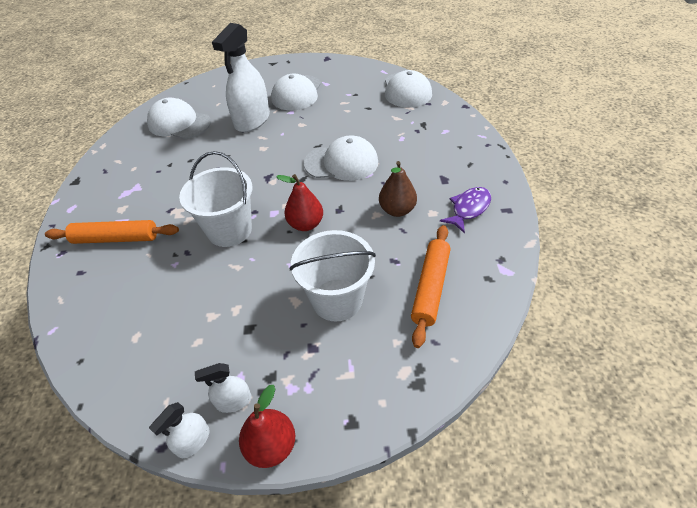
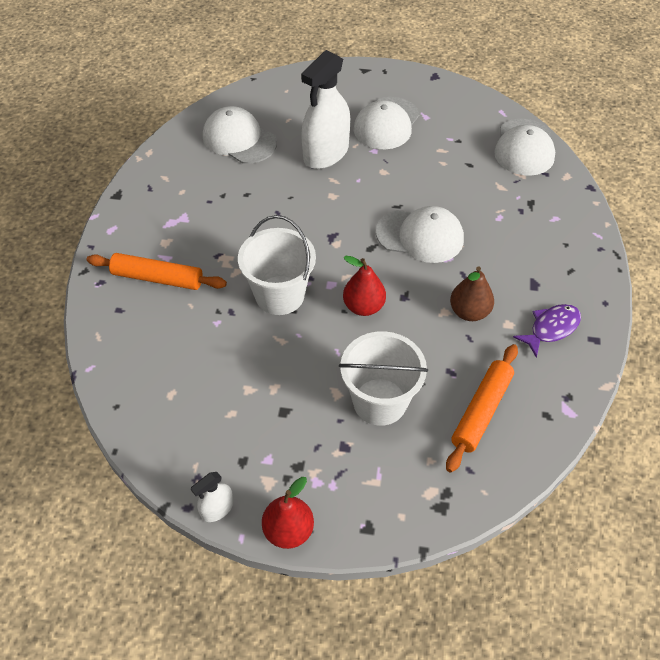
camera: 10 degrees right, 5 degrees up
(233, 401) = (259, 481): white spray bottle -> none

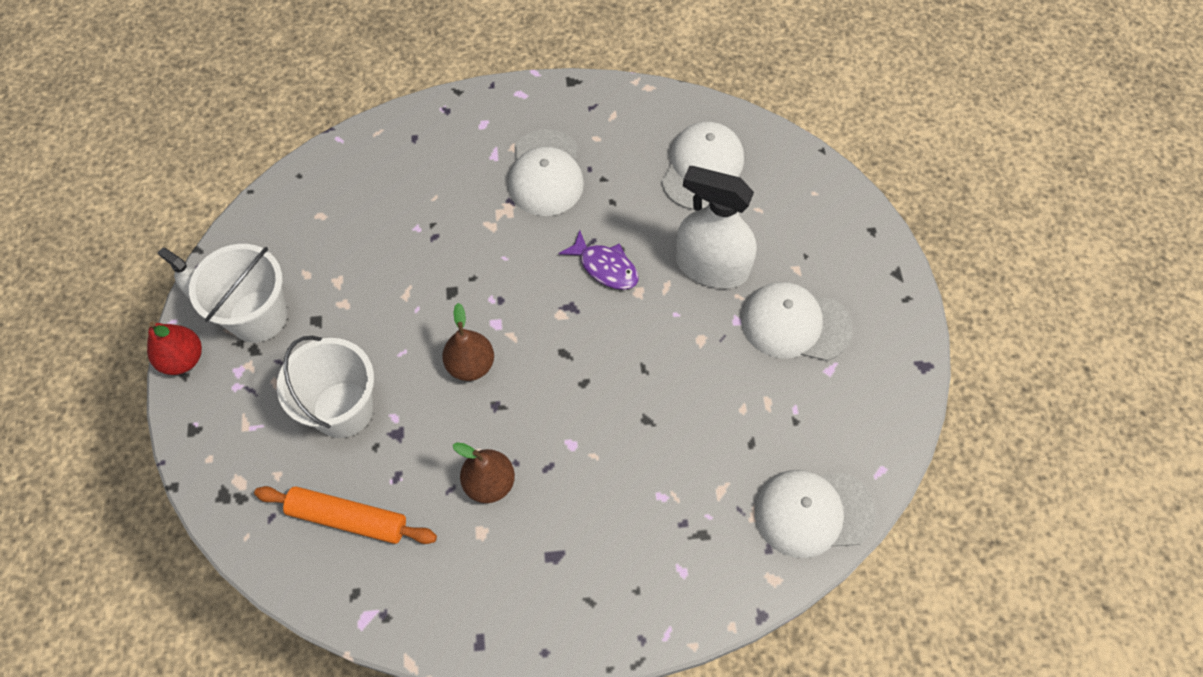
camera: 75 degrees right, 10 degrees up
(157, 278) = (463, 157): orange rolling pin -> none
(280, 295) = (467, 276): white bucket -> white bucket (258, 316)
(363, 307) = (470, 365): red pear -> brown pear
(420, 236) = (599, 405): white cap -> white cap (545, 173)
(551, 328) = (485, 585): purple fish -> purple fish (605, 267)

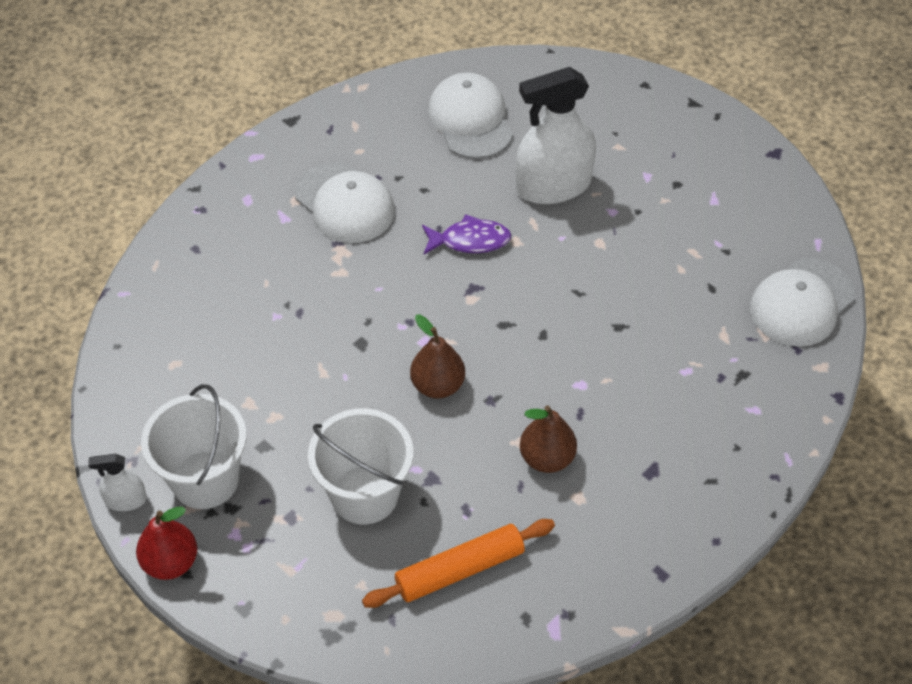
camera: 40 degrees left, 10 degrees down
(795, 324) = (657, 185): white cap -> none

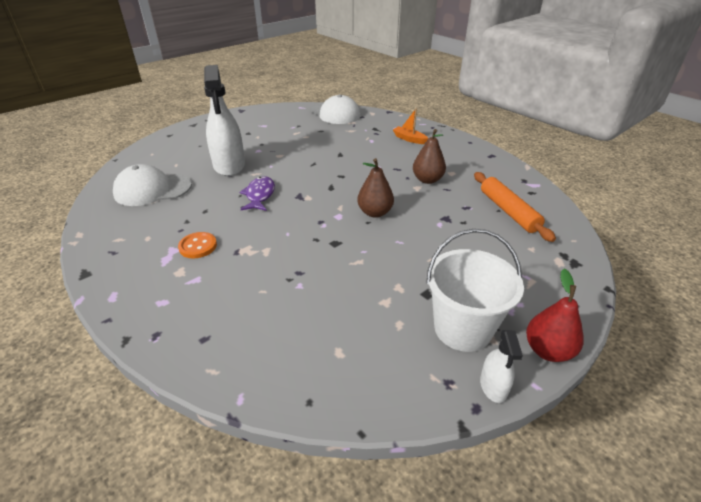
camera: 85 degrees left, 15 degrees down
(345, 203) = (198, 246): white cap -> orange button
(364, 494) = (462, 245): white bucket -> none
(705, 433) = (409, 139): none -> orange boat

